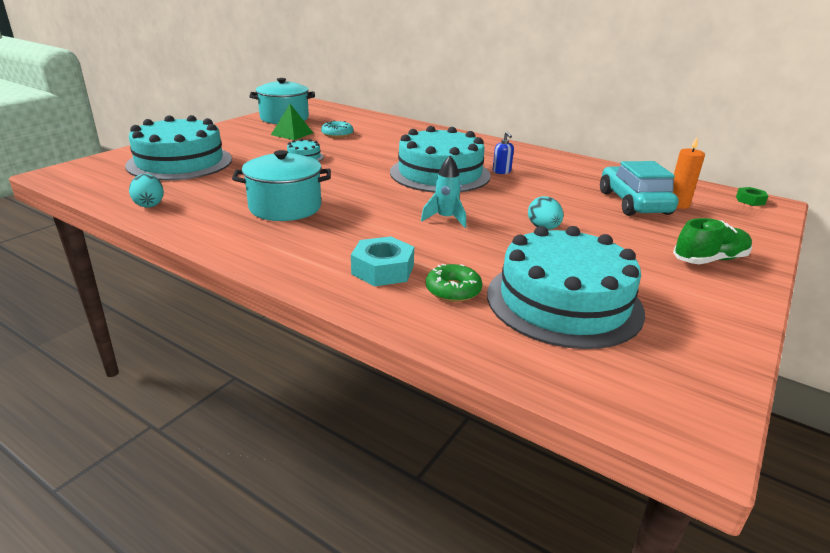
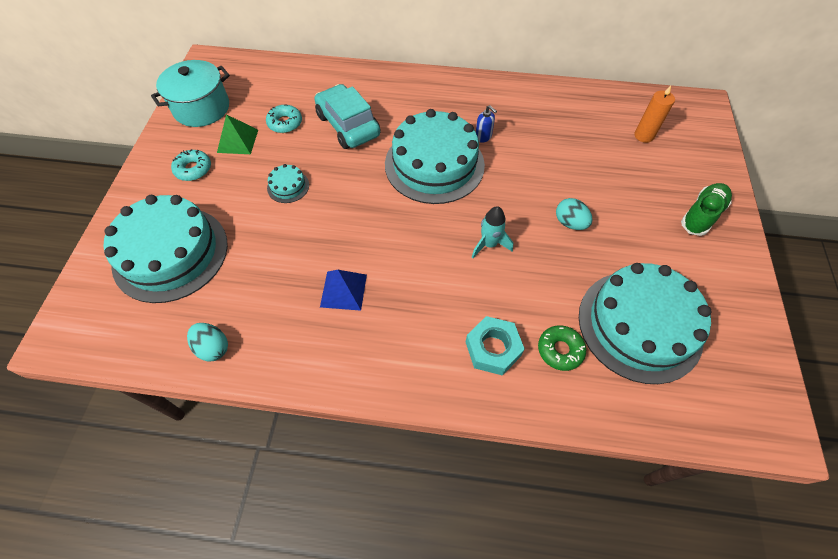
camera: 25 degrees left, 30 degrees up
(244, 137) = (193, 169): none -> turquoise donut
(285, 207) = (343, 290): turquoise pot -> blue pyramid
(633, 203) = (612, 148): turquoise car -> turquoise car (348, 125)
(750, 200) = (689, 105): green nut -> none

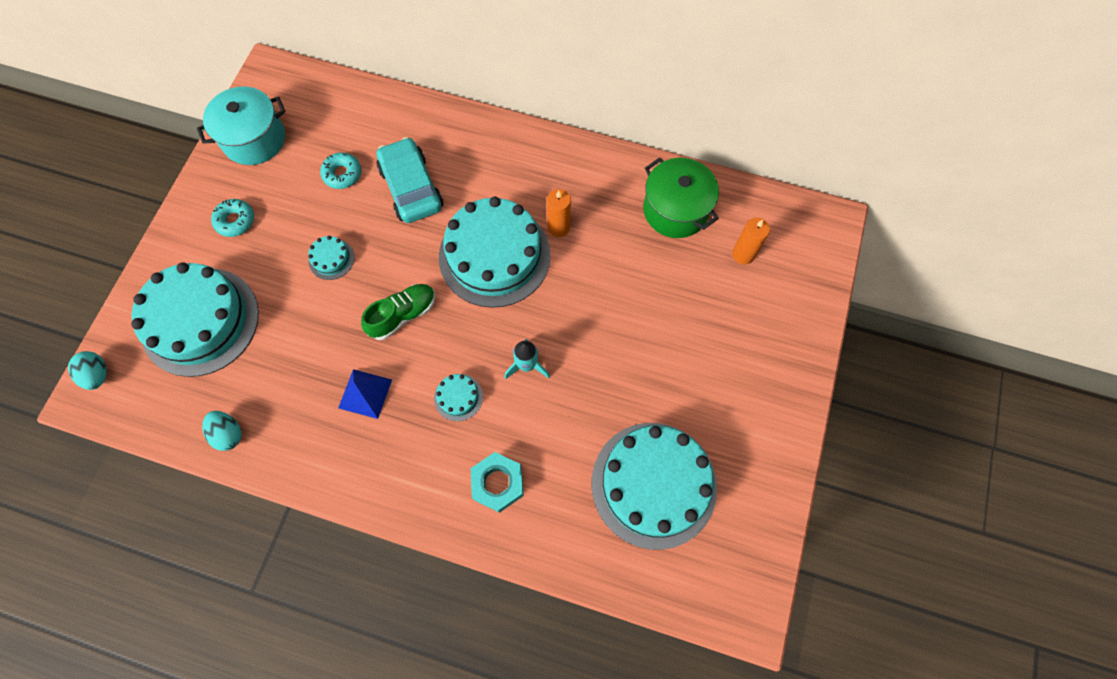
camera: 10 degrees right, 10 degrees up
(237, 141) = (287, 190): green pyramid -> none
(433, 280) = (458, 397): none -> turquoise cake
(483, 137) = (558, 227): blue soap dispenser -> orange candle
(560, 350) = (564, 496): green donut -> none
(570, 223) = (621, 354): turquoise egg -> turquoise egg (98, 375)
(576, 112) = (675, 210): none -> green pot
(701, 215) = (769, 368): green shoe -> green shoe (403, 315)

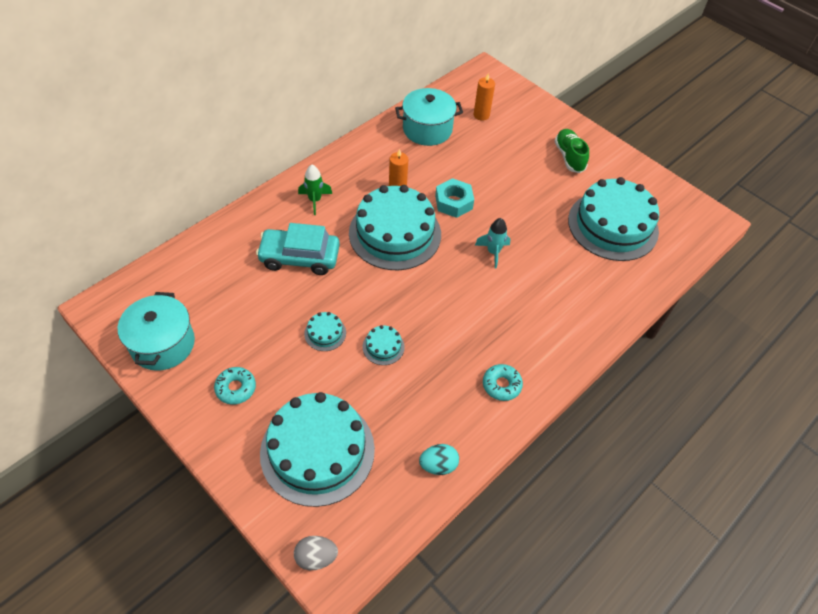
camera: 65 degrees left, 15 degrees down
(98, 375) = (316, 557): turquoise egg -> grey egg
(342, 174) = (250, 296): turquoise donut -> turquoise donut (501, 385)
(365, 393) = (458, 356): blue pyramid -> none
(403, 315) = (407, 306): green shoe -> green shoe (569, 157)
(458, 397) = (494, 300): turquoise cake -> turquoise cake (383, 347)
(494, 160) = (315, 200): none -> green rocket
(498, 483) = (572, 305): turquoise nut -> turquoise nut (454, 202)
(675, 210) = (427, 129): green pot -> turquoise pot

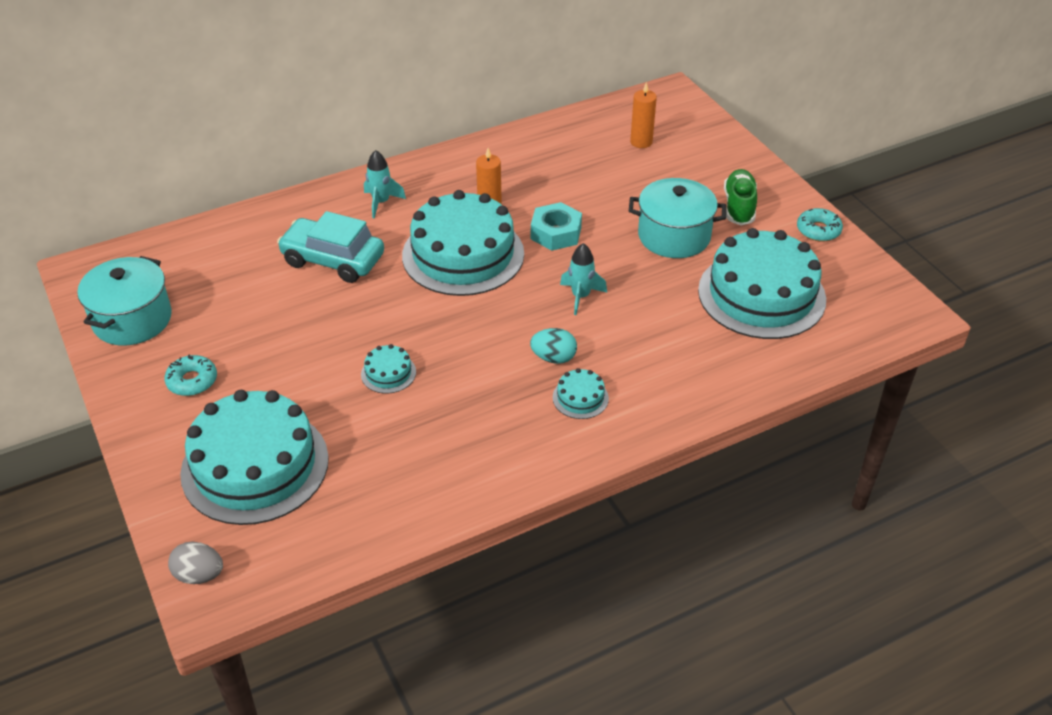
camera: 20 degrees right, 10 degrees down
(315, 200) = (381, 203): green rocket -> turquoise rocket
(325, 333) = (324, 345): turquoise cake -> turquoise cake (580, 398)
(427, 129) = (561, 147): turquoise pot -> turquoise pot (674, 236)
(438, 465) = (394, 514): turquoise egg -> turquoise egg (553, 358)
(501, 385) = (518, 445): turquoise donut -> turquoise donut (818, 230)

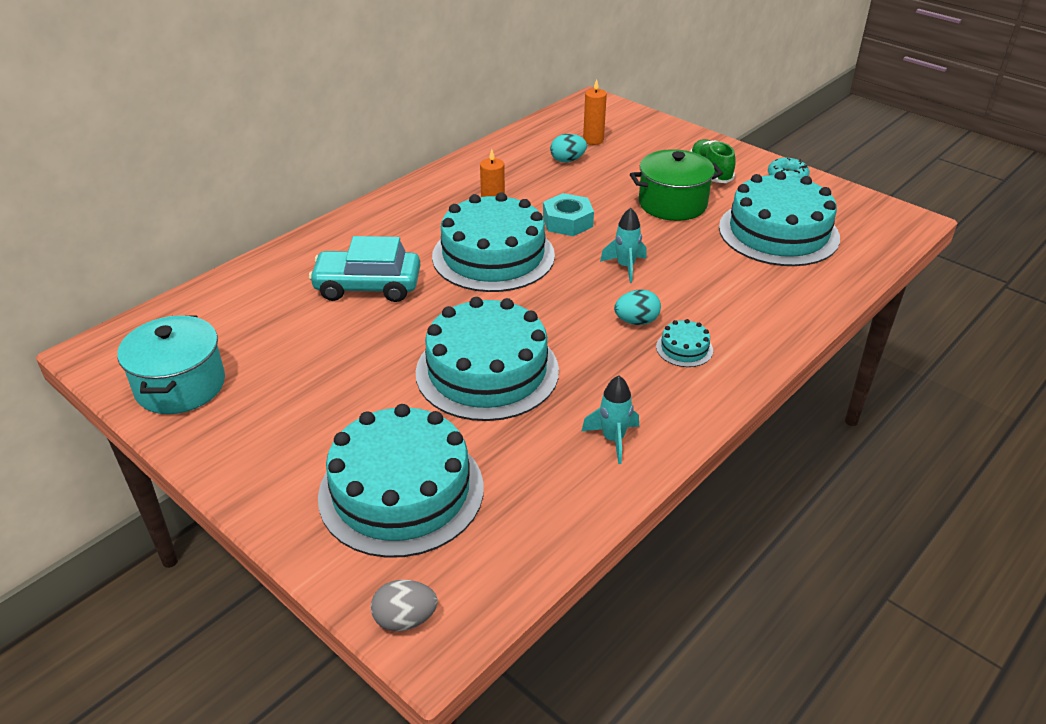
camera: 20 degrees left, 5 degrees down
(192, 381) = (282, 428): turquoise donut -> none
(381, 203) = (386, 230): turquoise rocket -> turquoise rocket (613, 439)
(388, 373) = (487, 371): turquoise cake -> turquoise cake, size x2.46
(600, 161) = (567, 160): none -> turquoise egg
(674, 236) = (672, 204): turquoise pot -> green pot

